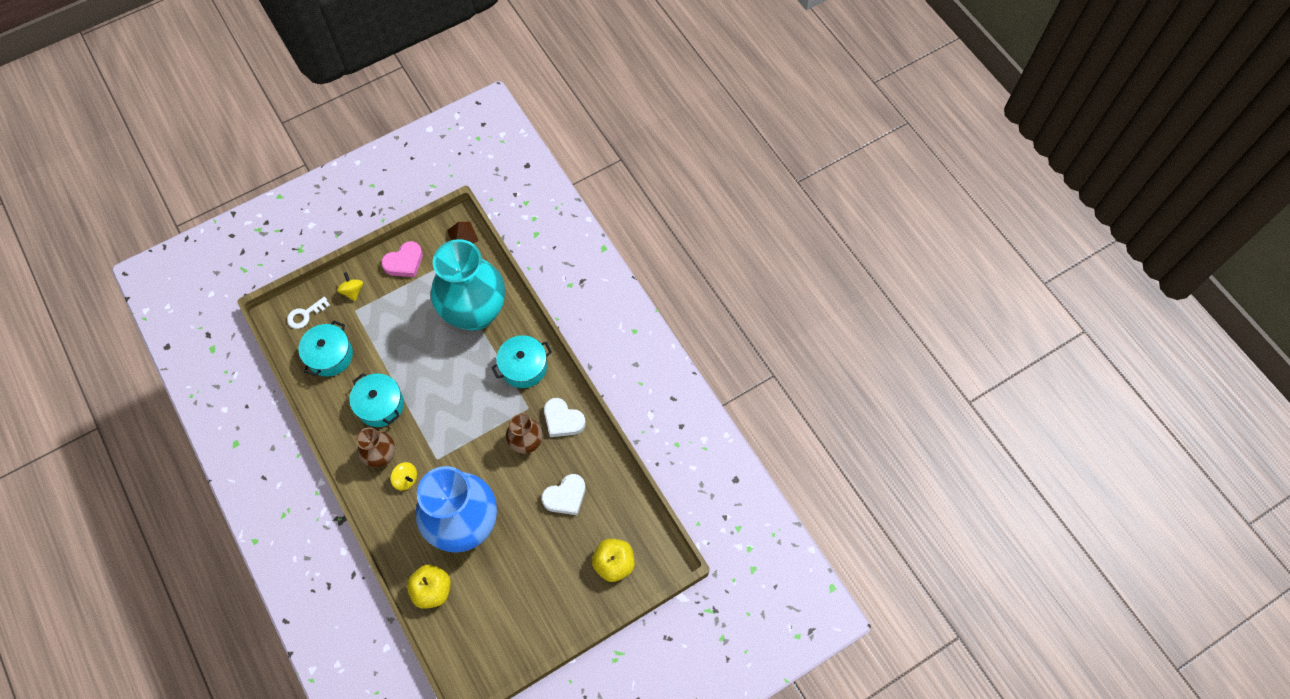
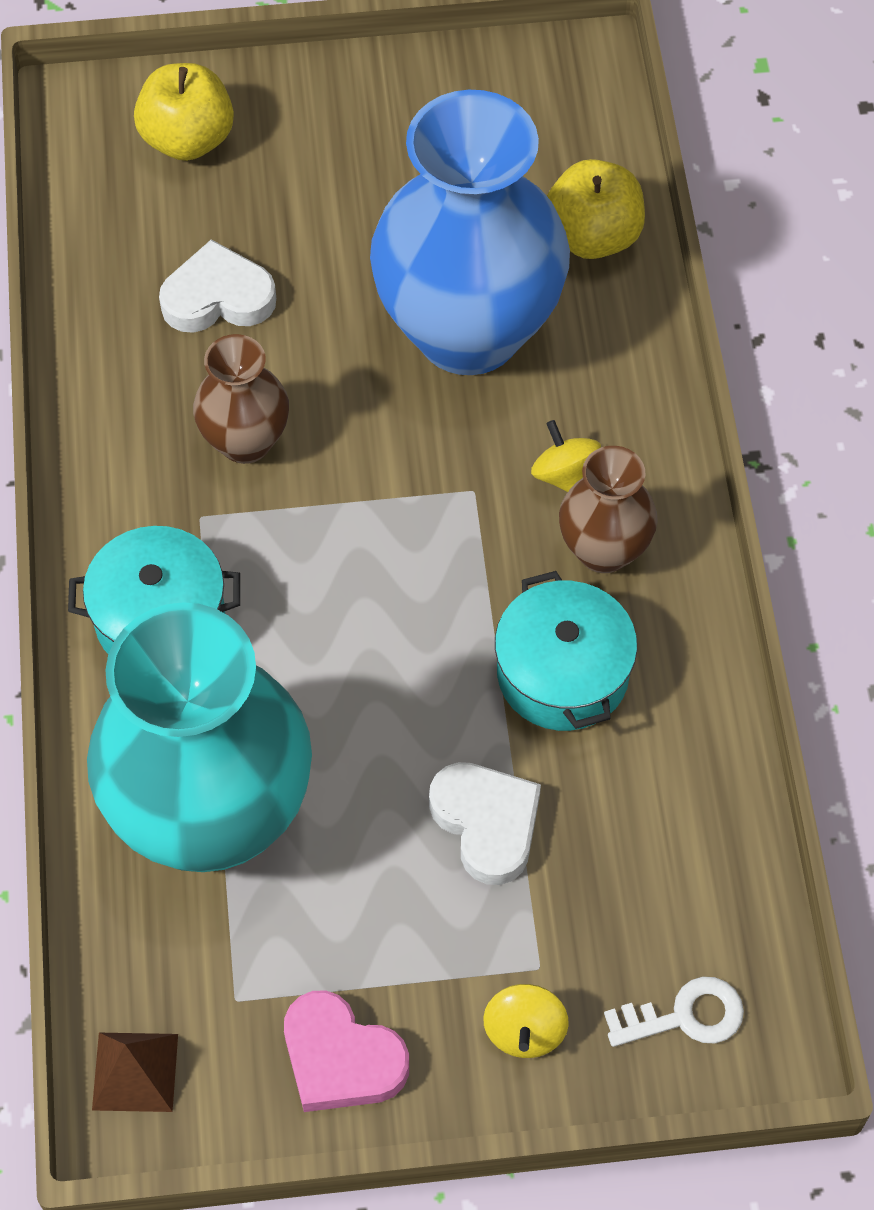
camera: 155 degrees left, 5 degrees down
(330, 355) = (651, 863): turquoise pot -> none
(404, 262) = (341, 1058): pink heart -> pink heart turned 135 degrees counterclockwise
(563, 420) = (134, 456): white heart -> white heart (487, 823)

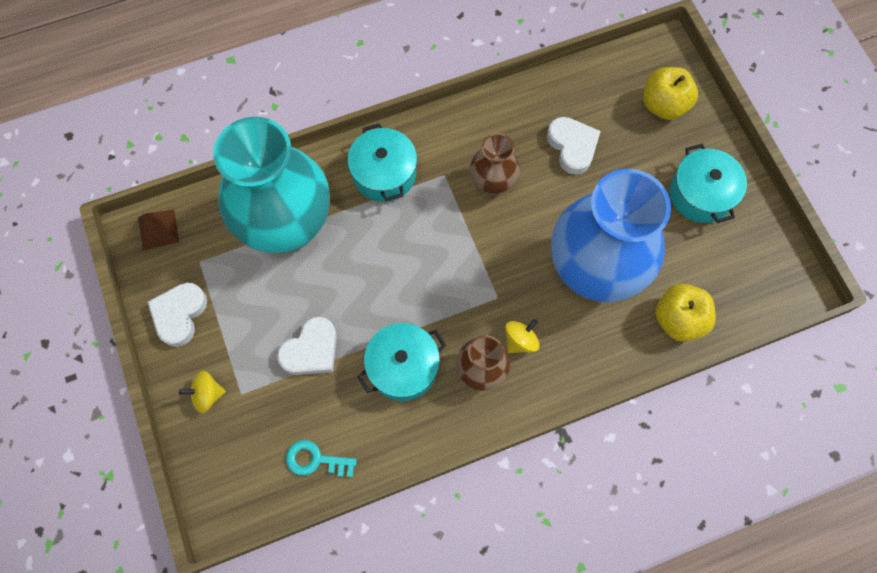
camera: 75 degrees right, 10 degrees up
(341, 1058) = (179, 314): pink heart -> white heart
(378, 138) = (700, 194): none -> turquoise pot
(685, 1016) = (229, 470): white key -> none
(700, 859) = (315, 460): none -> turquoise key

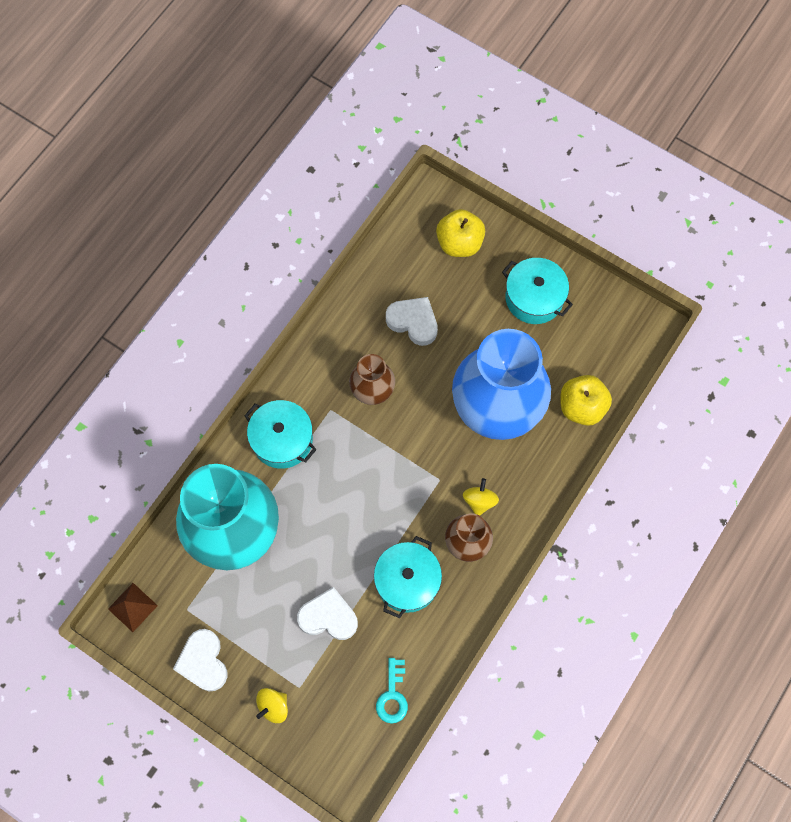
camera: 35 degrees left, 0 degrees up
(311, 350) = (328, 617): white heart -> white heart turned 90 degrees counterclockwise
(315, 460) = (392, 696): turquoise key -> turquoise key turned 60 degrees counterclockwise

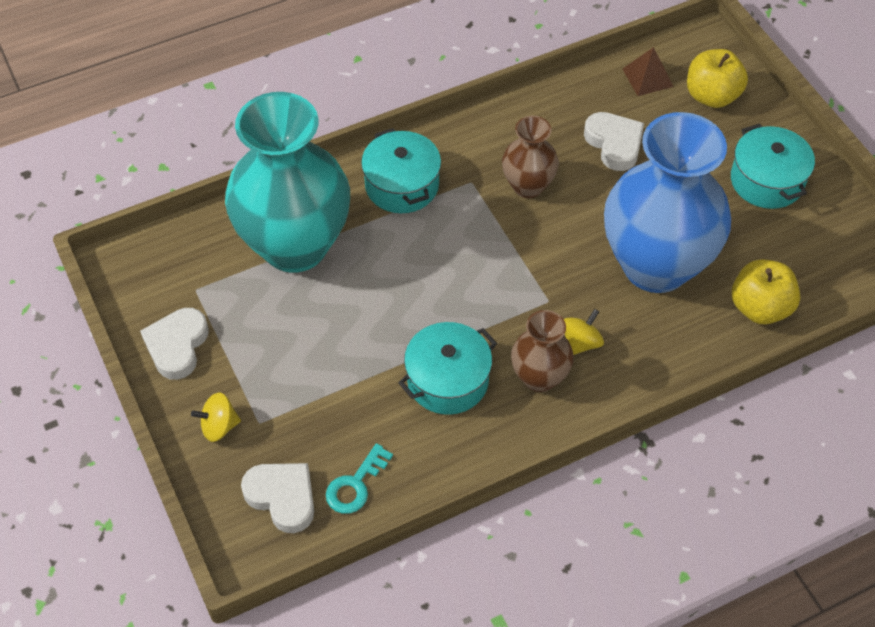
camera: 30 degrees right, 15 degrees down
(132, 607) = (143, 260): brown pyramid -> brown pyramid (647, 77)
(328, 617) = (337, 371): white heart -> white heart (282, 497)

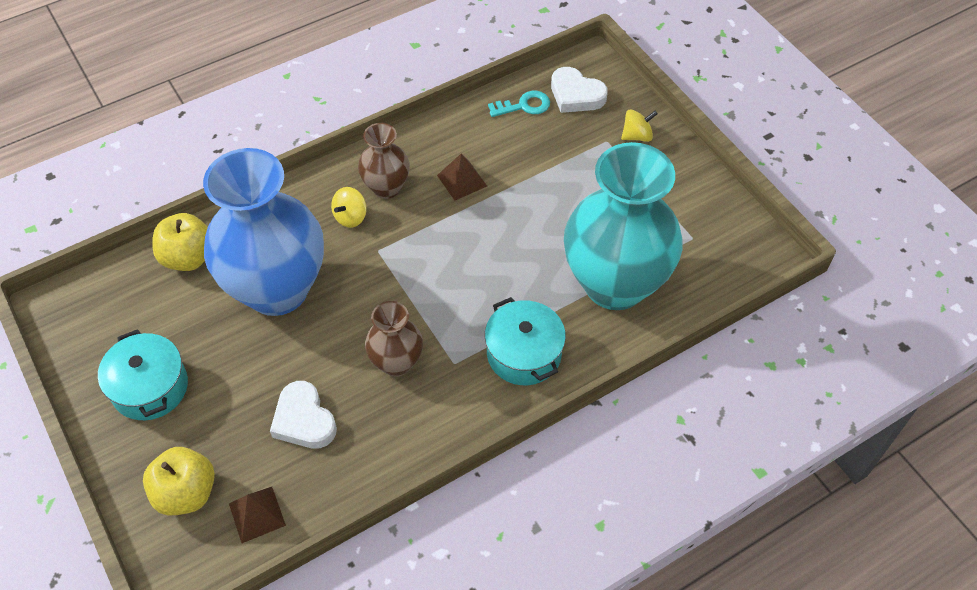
camera: 175 degrees right, 0 degrees up
(177, 346) = (691, 191): white heart -> none
(355, 485) = (524, 106): turquoise key -> turquoise key turned 45 degrees clockwise
(448, 380) = (462, 180): turquoise pot -> brown pyramid

